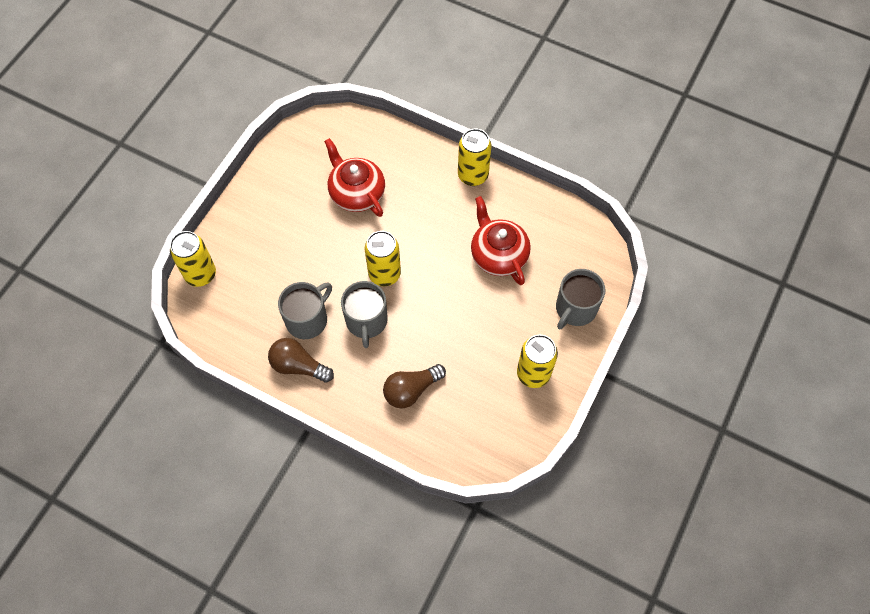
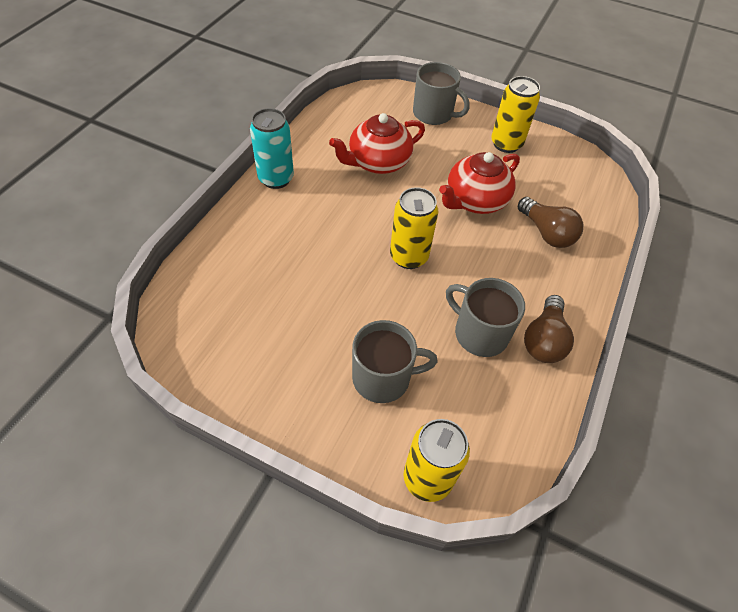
camera: 95 degrees left, 10 degrees down
(356, 193) = (292, 286): red teapot -> red teapot (475, 200)
(366, 321) = (472, 273): grey mug -> grey mug (383, 378)
(473, 175) = (276, 178): yellow can -> turquoise can

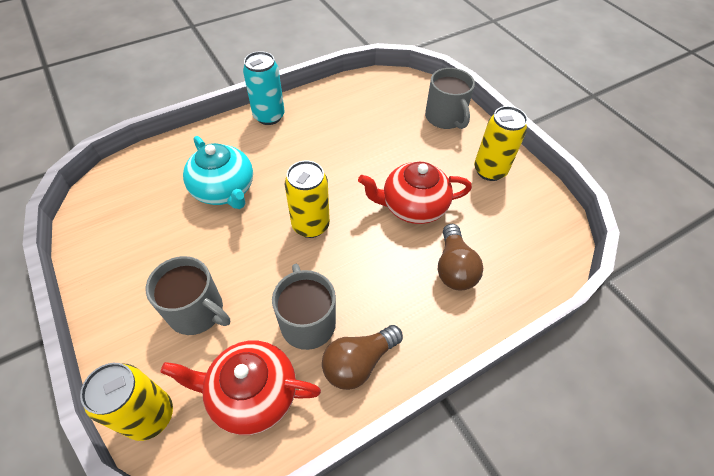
camera: 35 degrees right, 0 degrees up
(301, 265) = (224, 190): none -> turquoise teapot
(378, 162) = (359, 137): red teapot -> red teapot (252, 393)

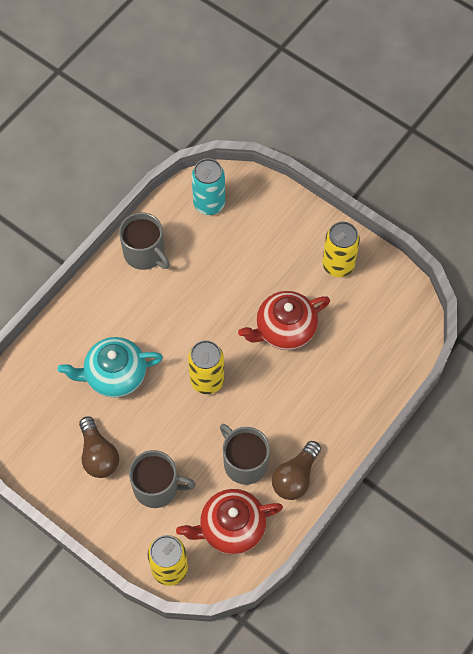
camera: 20 degrees left, 10 degrees up
(224, 190) = (114, 375): turquoise teapot -> turquoise teapot turned 135 degrees clockwise
(269, 116) = (109, 278): turquoise can -> turquoise can (209, 204)
(445, 118) = (278, 216): grey mug -> grey mug (145, 253)
(454, 267) = (338, 374): brown light bulb -> brown light bulb (98, 455)

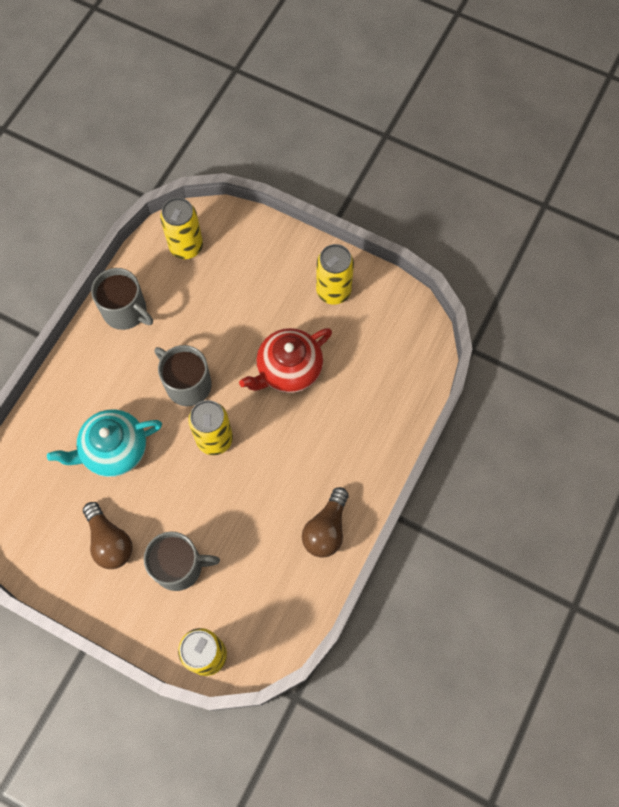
camera: 10 degrees left, 5 degrees up
(209, 204) = (186, 247): turquoise can -> yellow can
(231, 527) = (266, 597): red teapot -> none
(244, 462) = (269, 522): grey mug -> grey mug (187, 384)

